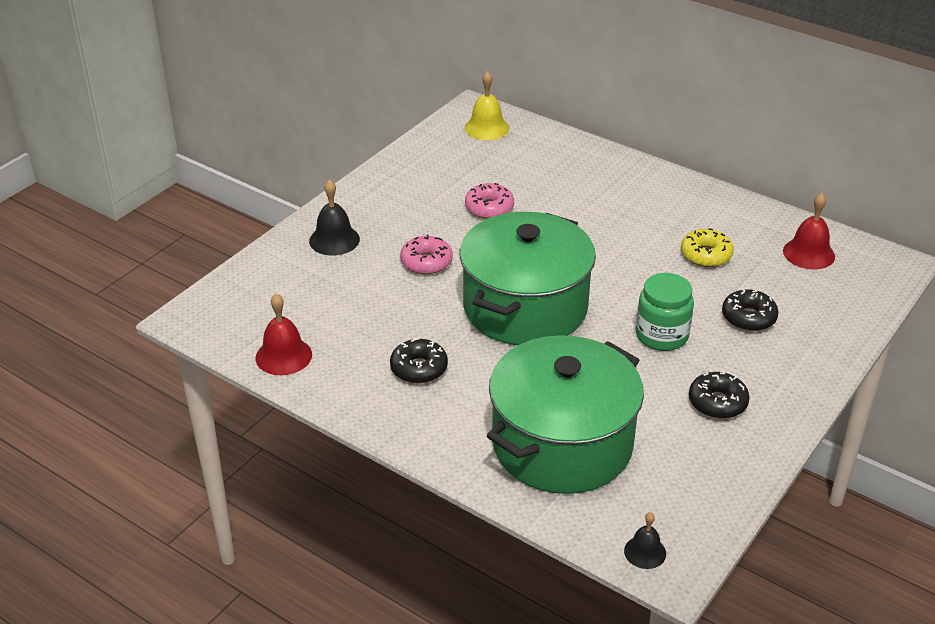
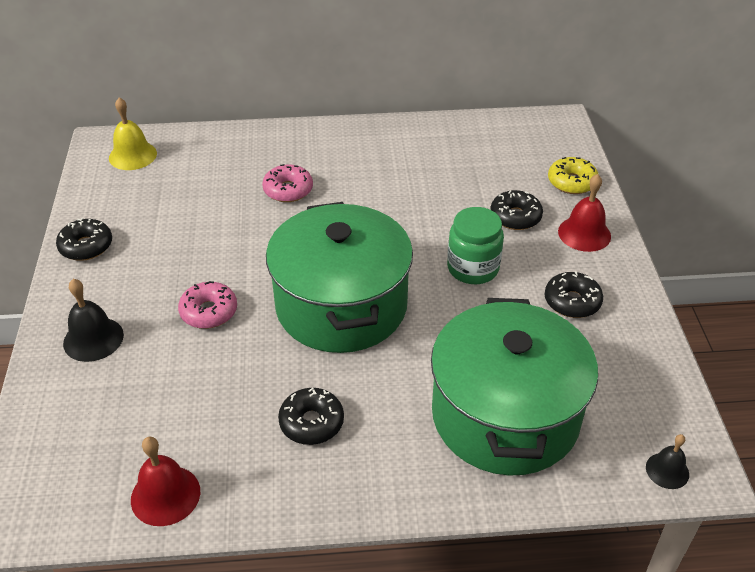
camera: 40 degrees left, 5 degrees up
(389, 177) = (86, 246): none -> black donut
(489, 208) = (213, 229): pink donut -> pink donut (288, 190)
(706, 255) = (430, 181): yellow donut -> yellow donut (572, 182)
(808, 253) = (498, 142): red bell -> red bell (584, 233)

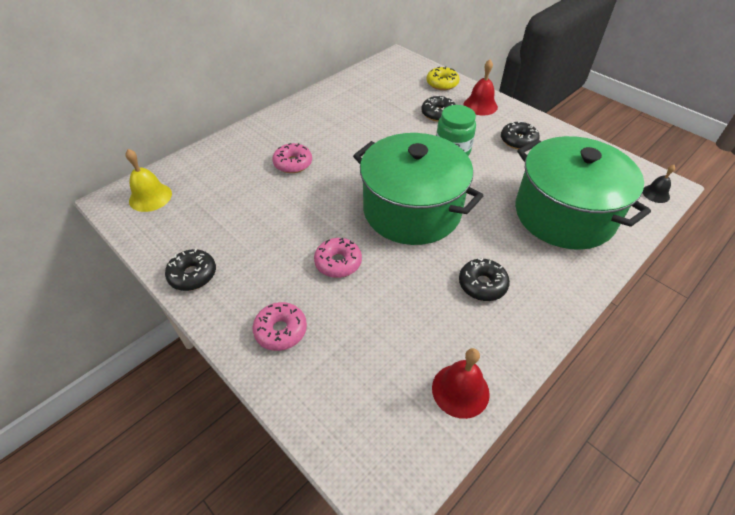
camera: 40 degrees left, 5 degrees up
(93, 339) = (281, 330): black bell -> pink donut

